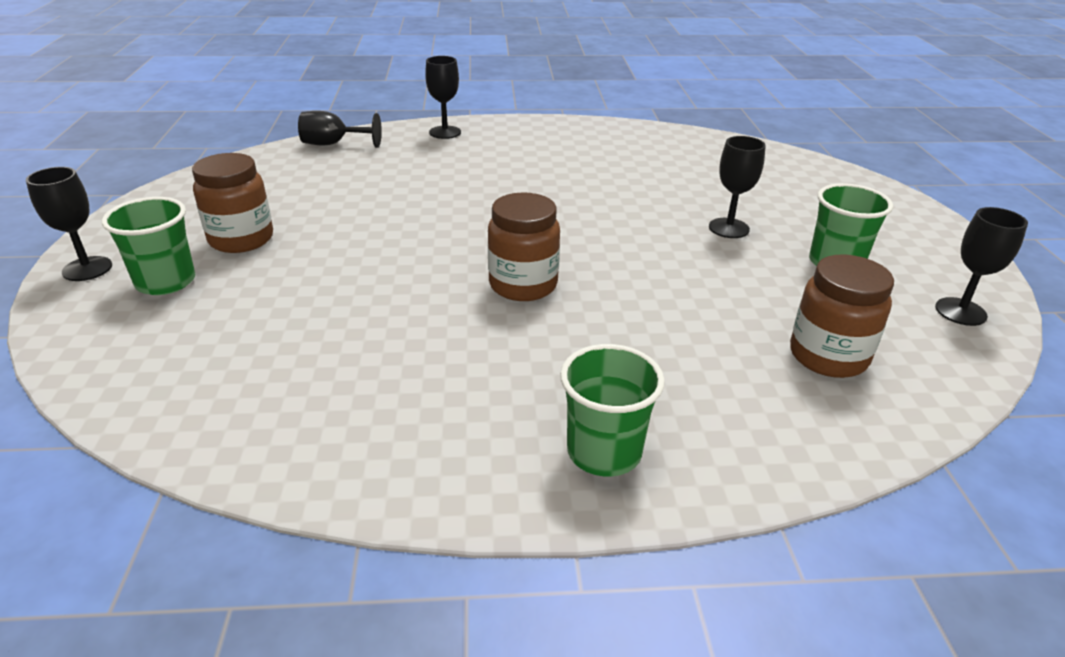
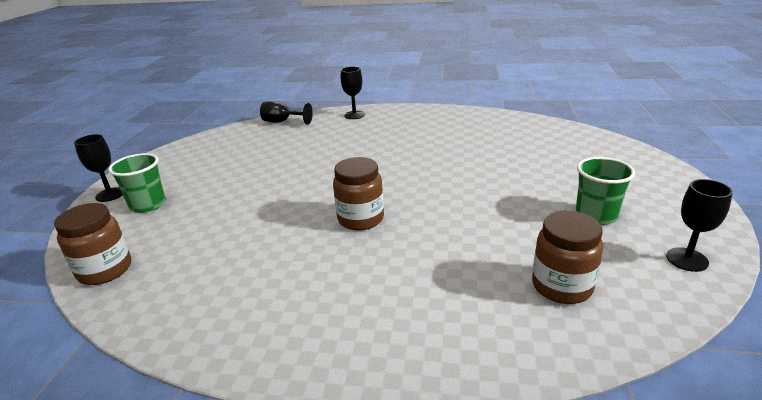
camera: 15 degrees right, 5 degrees down
(241, 239) = (202, 180): brown jar -> brown jar (105, 270)
(604, 452) = (365, 342): green cup -> none
(728, 228) = (523, 186): black goblet -> none

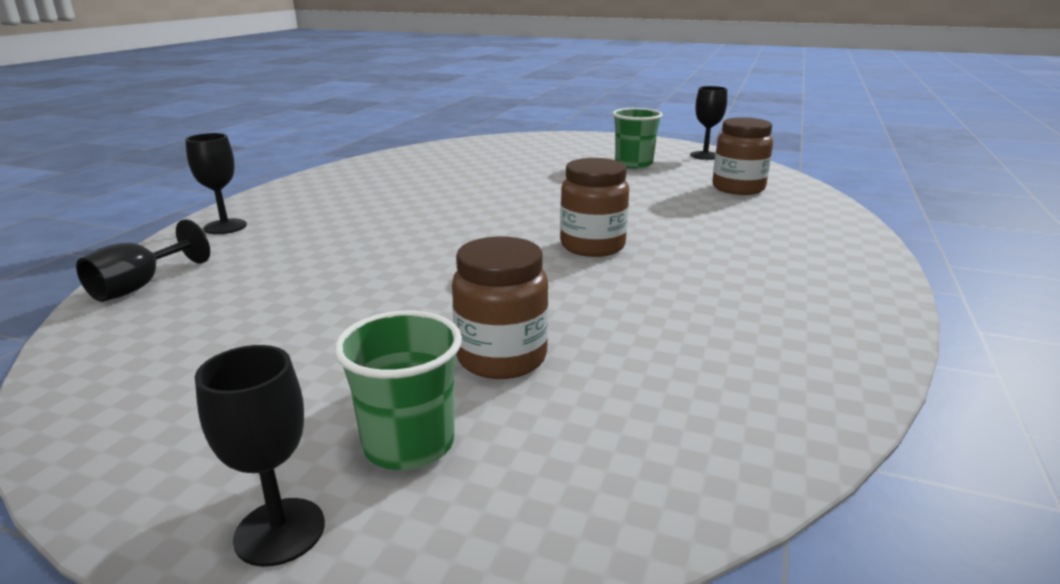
camera: 80 degrees left, 5 degrees down
(105, 270) = (680, 471): brown jar -> brown jar (501, 358)

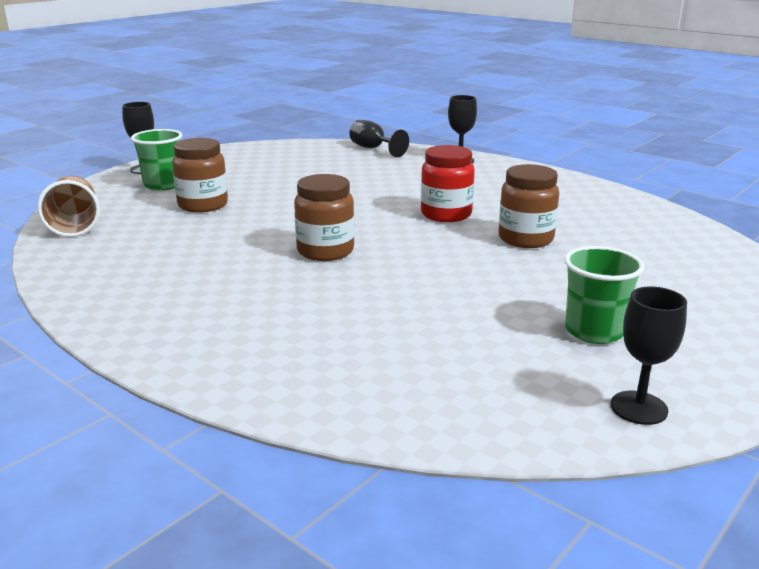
camera: 110 degrees right, 0 degrees up
(444, 213) = (446, 214): none -> red jar
(698, 458) = (75, 226): none -> brown cup
(738, 188) = (440, 372): brown jar -> brown jar (525, 239)

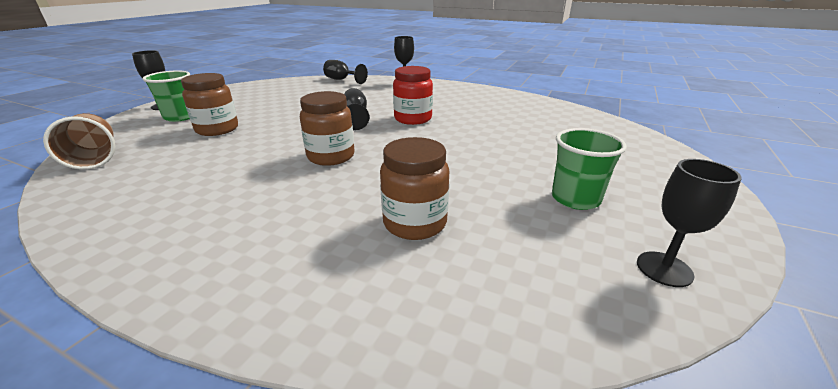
camera: 15 degrees left, 5 degrees up
(372, 205) = (355, 117): none -> black goblet
(525, 239) = (478, 131): brown jar -> brown jar (415, 223)

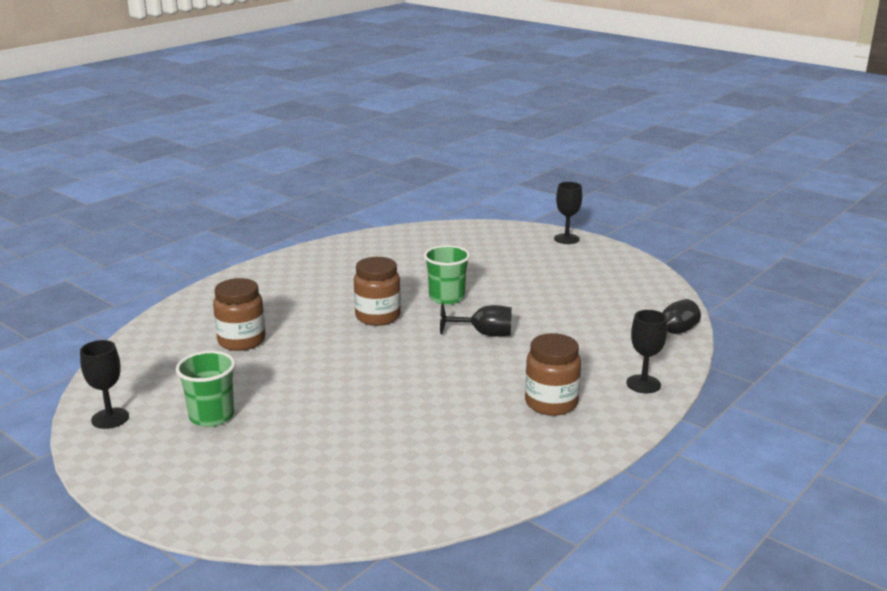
camera: 105 degrees right, 5 degrees down
(95, 158) = (434, 233): brown cup -> none
(180, 117) = (525, 249): green cup -> green cup (446, 298)
(217, 129) = (478, 267): brown jar -> brown jar (551, 403)
(413, 119) = (460, 368): red jar -> none

